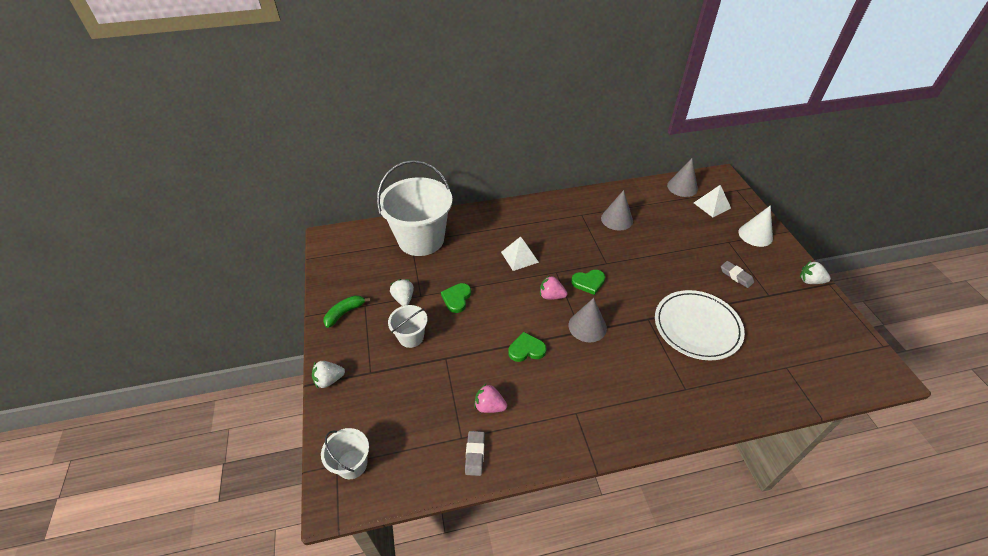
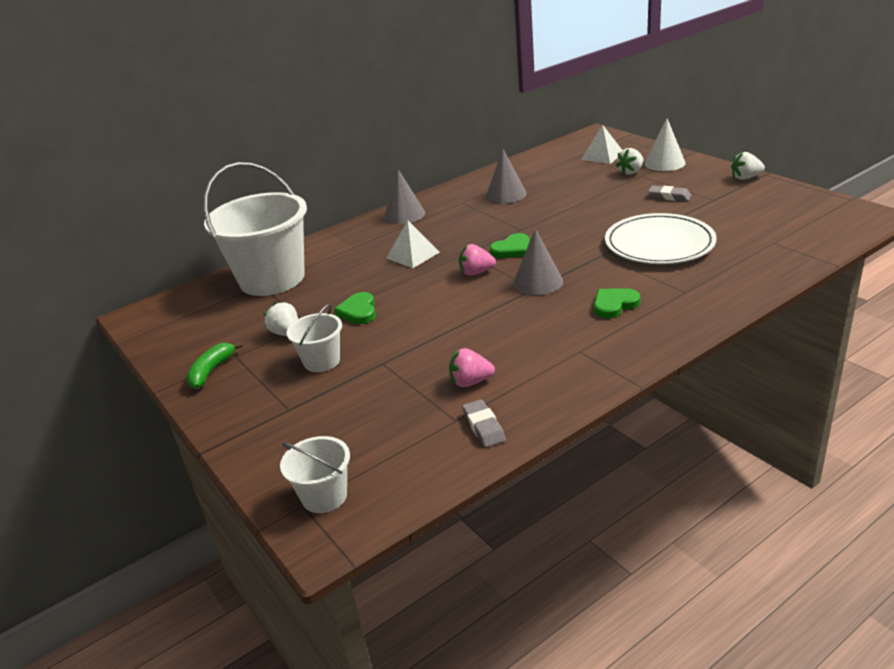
camera: 20 degrees left, 15 degrees down
(329, 380) = (233, 435): white strawberry -> white strawberry (631, 172)
(526, 349) = (480, 322): green heart -> green heart (614, 305)
(682, 187) = (560, 152): grey cone -> grey cone (404, 215)

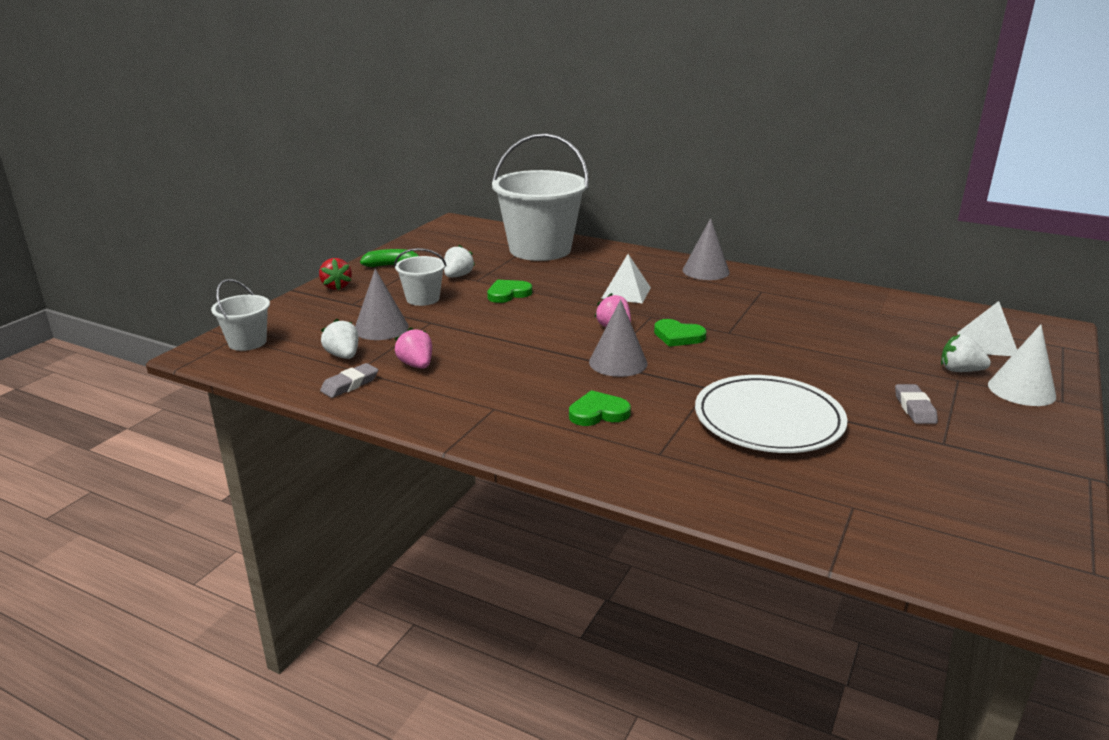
camera: 60 degrees right, 5 degrees down
(229, 416) = (336, 286): none -> red strawberry
(506, 194) = (805, 308): grey cone -> grey cone (381, 328)
(614, 305) = (598, 413): green heart -> green heart turned 45 degrees counterclockwise
(745, 178) = (1053, 461): white strawberry -> white strawberry (343, 356)

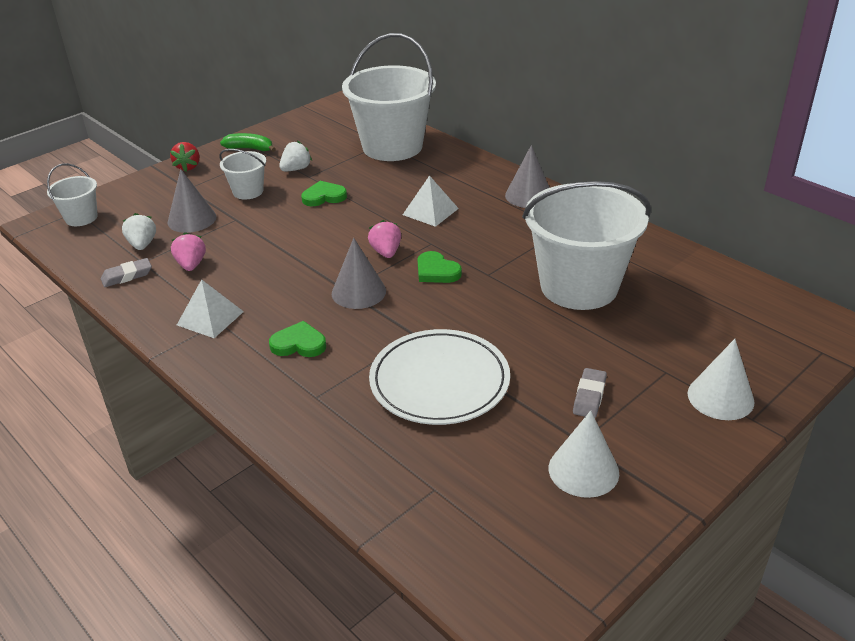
camera: 20 degrees right, 10 degrees up
(819, 330) = (579, 286): none -> white bucket
(960, 370) = (678, 361): white strawberry -> none
(969, 464) = (583, 470): none -> white cone
(987, 344) = (739, 334): white pyramid -> white pyramid (210, 318)

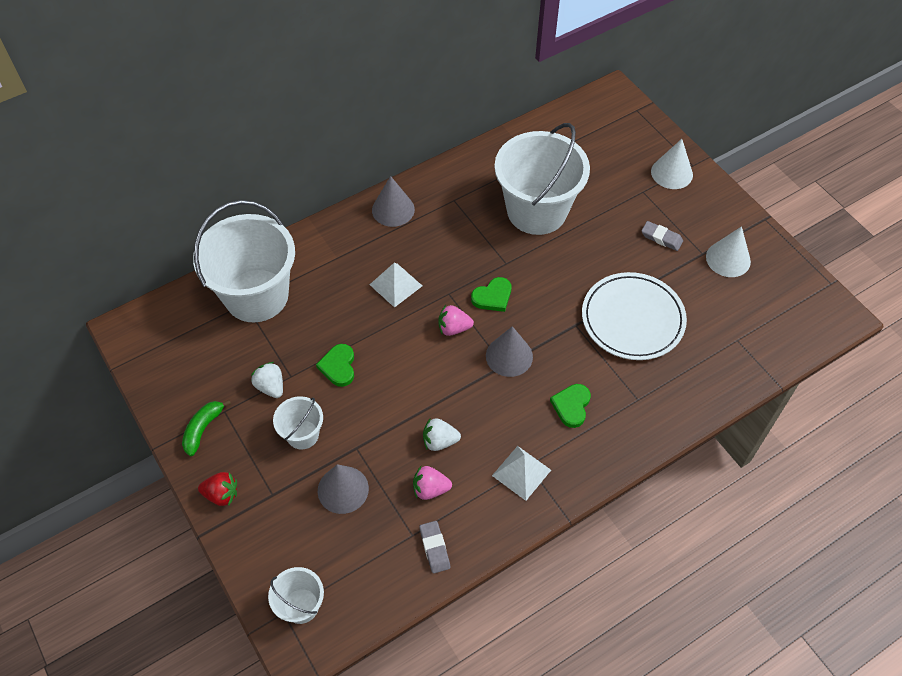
camera: 80 degrees left, 20 degrees up
(142, 244) = (379, 536): white strawberry -> white strawberry (439, 441)

